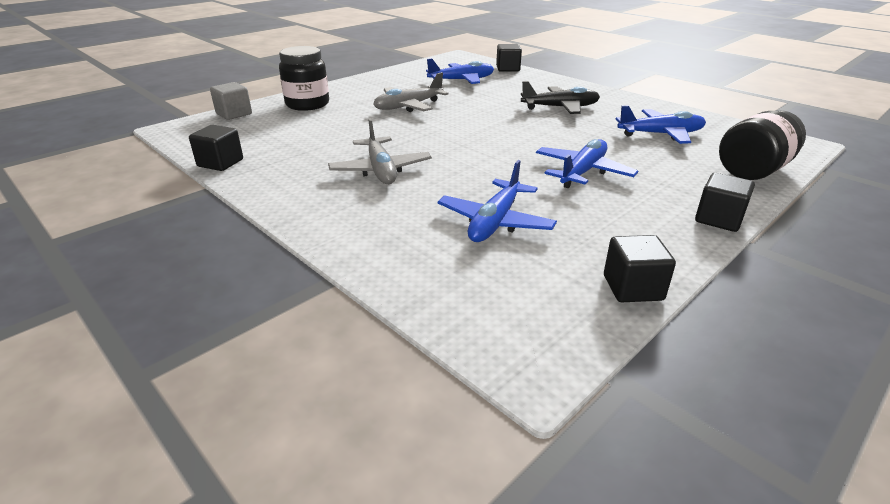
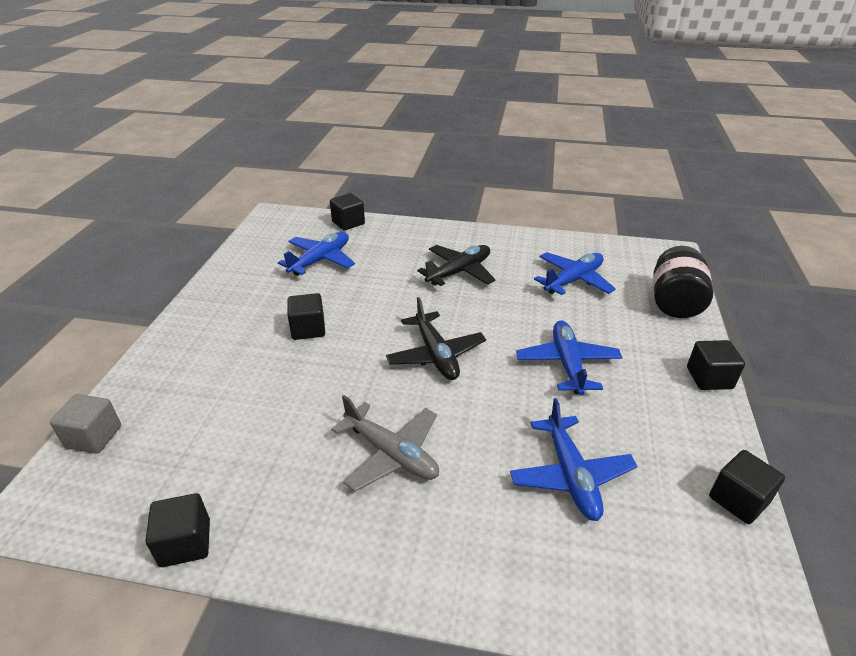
camera: 35 degrees left, 5 degrees up
(307, 104) = (180, 374): black jar -> none
(408, 106) = (308, 329): grey plane -> black cube
(479, 139) = (436, 355): none -> black plane

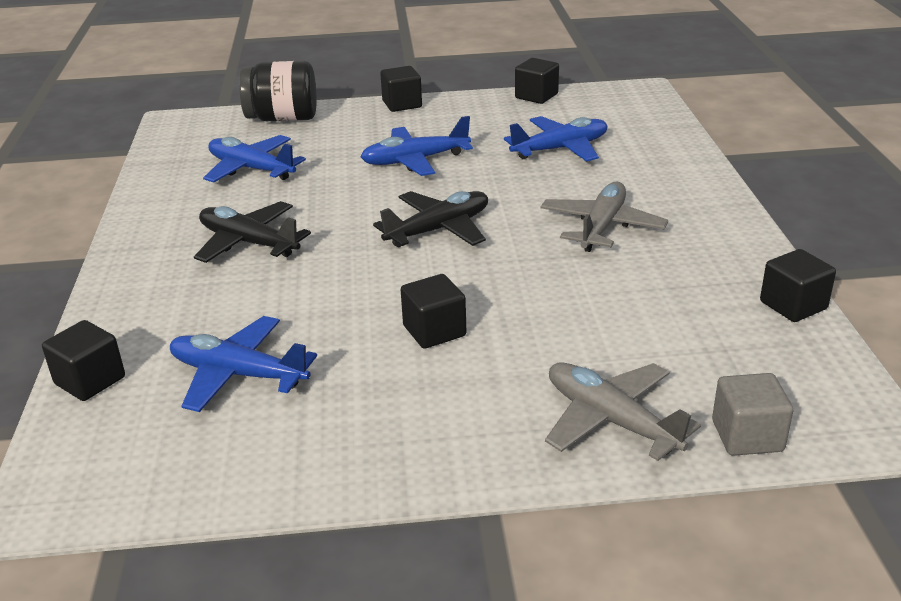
camera: 105 degrees left, 5 degrees down
(166, 380) = (611, 420): none -> grey plane

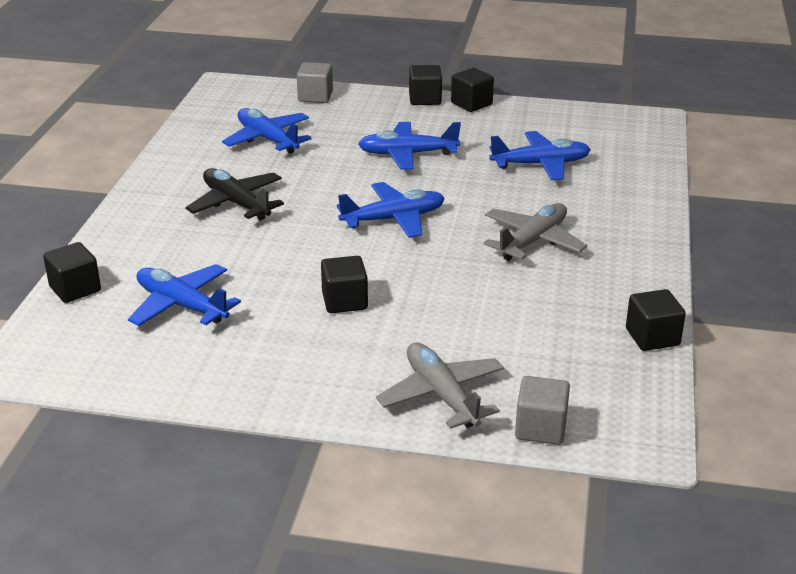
camera: 15 degrees right, 0 degrees up
(282, 118) = (315, 96): black jar -> grey cube
(439, 230) = (394, 219): black plane -> blue plane
(536, 96) = (550, 110): black cube -> black cube (471, 104)

